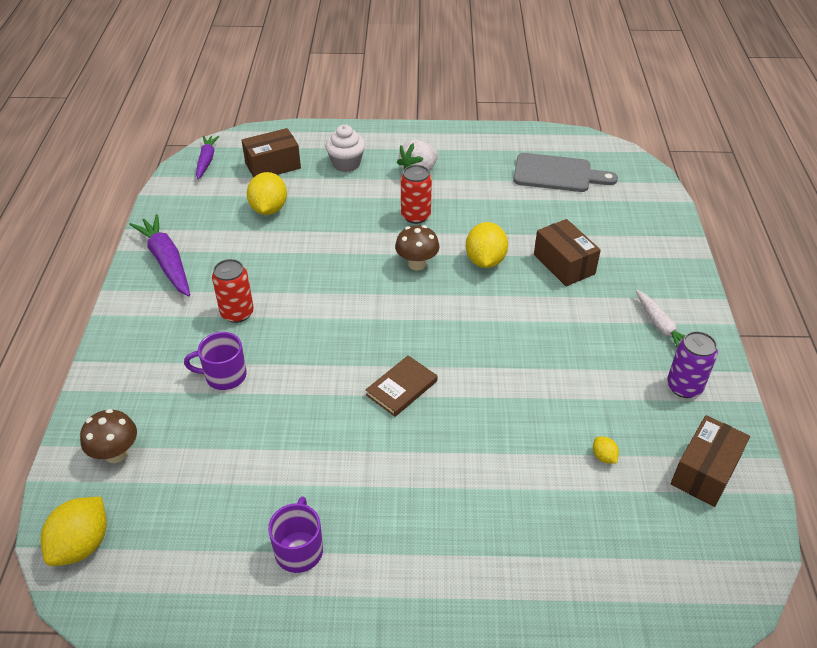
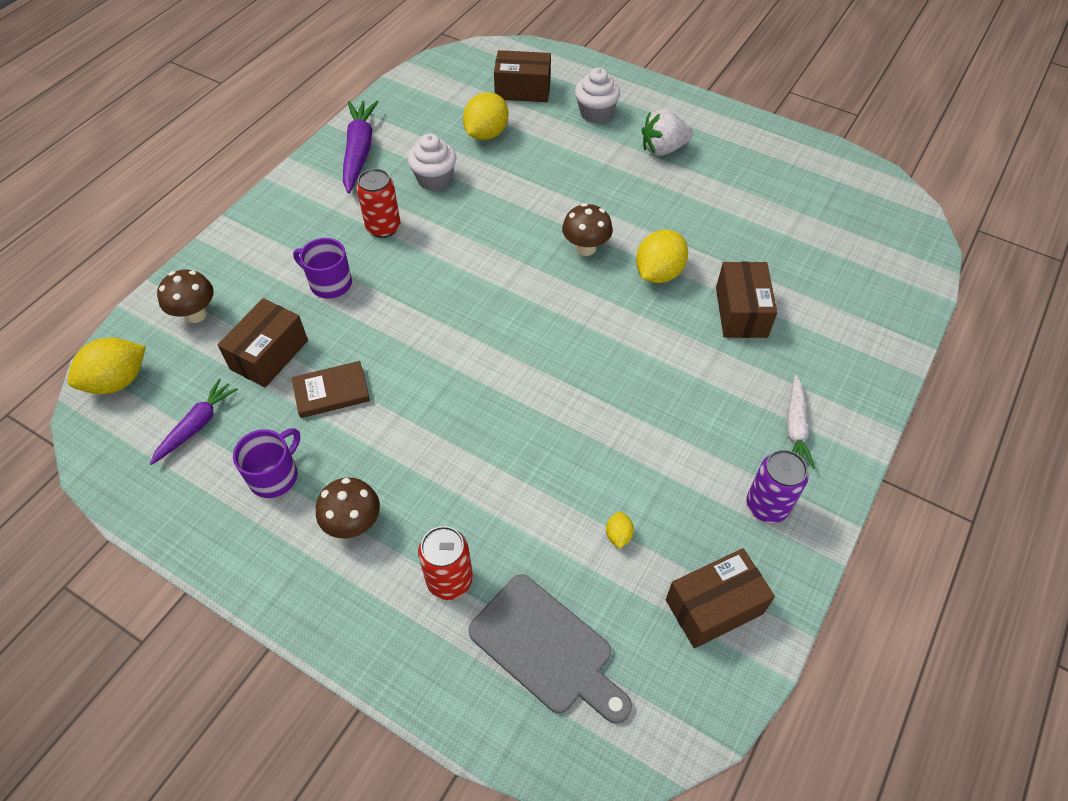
camera: 30 degrees right, 10 degrees up
(206, 161) = (465, 62): purple carrot -> purple carrot (196, 425)
(215, 456) = (269, 355): none -> brown box
(252, 259) = (434, 179): none -> white cupcake
(398, 552) = (354, 524): none -> brown mushroom
(401, 388) = (475, 368): brown book -> brown book (331, 392)
(415, 216) = (623, 196): red can -> red can (449, 580)
(557, 174) = (815, 207): grey cutting board -> grey cutting board (546, 648)

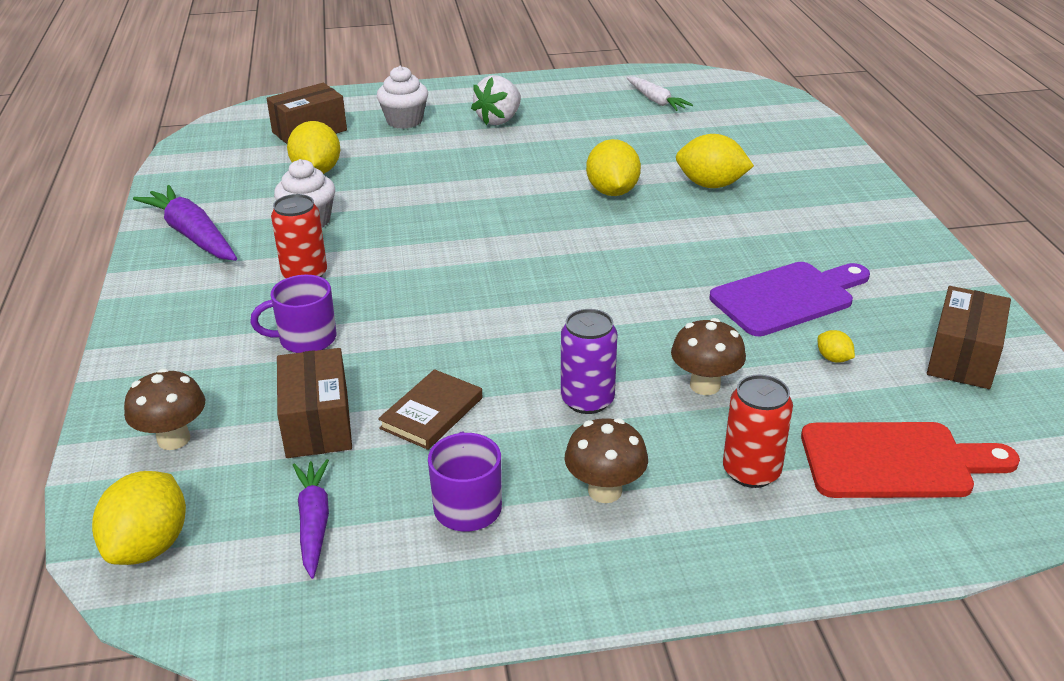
camera: 40 degrees left, 20 degrees down
(546, 648) = (895, 461): grey cutting board -> red cutting board
(586, 248) = (527, 203): brown mushroom -> brown mushroom (705, 385)
(657, 458) = (787, 297): none -> purple cutting board
(741, 312) = (711, 185): brown box -> yellow lemon
(767, 506) = (903, 280): purple can -> purple can (587, 400)
(795, 427) = (850, 228): white carrot -> white carrot (656, 100)

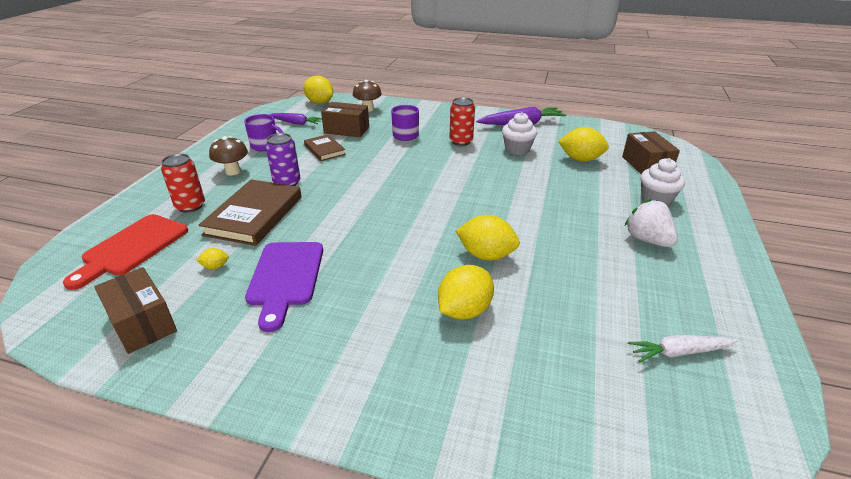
camera: 115 degrees right, 0 degrees up
(705, 385) = (254, 215): brown mushroom -> brown book

